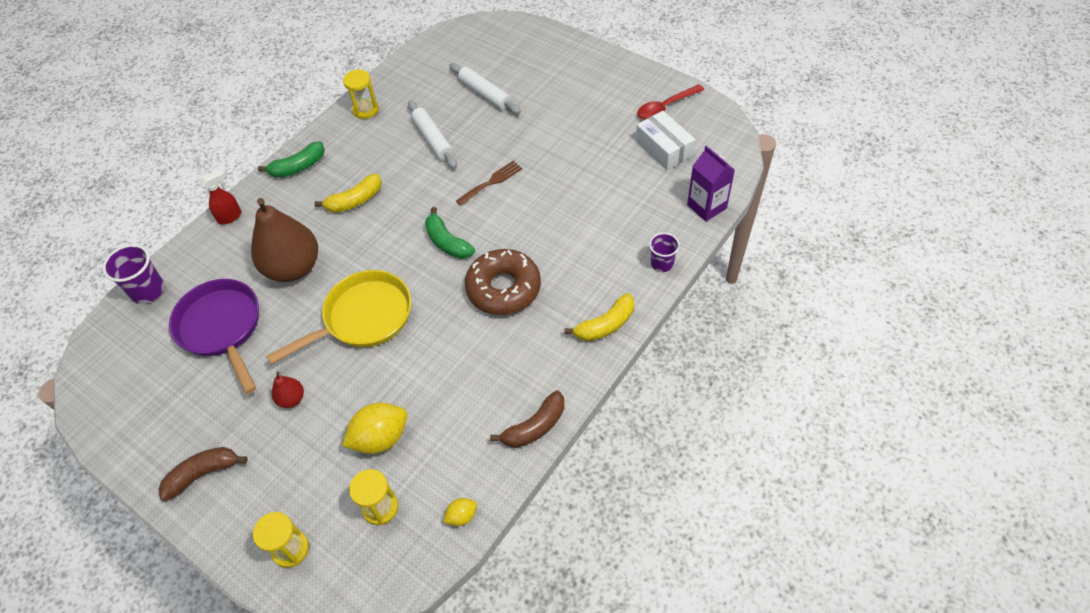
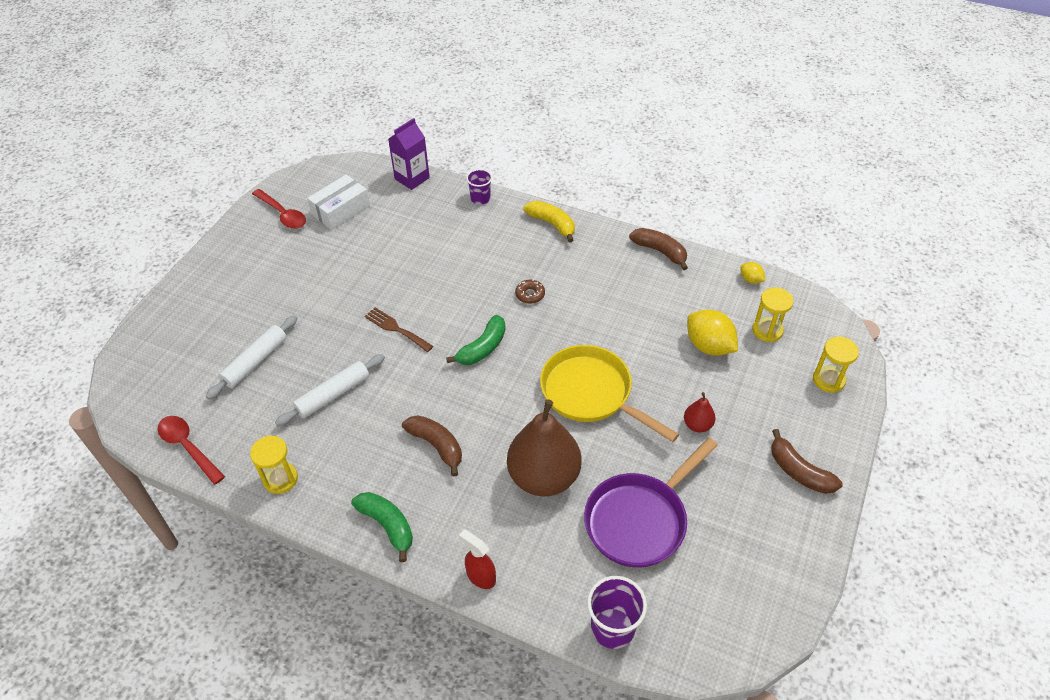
camera: 105 degrees left, 5 degrees down
(355, 201) = (437, 446): yellow banana -> brown banana
(415, 62) = (188, 447): none -> red spoon
(503, 288) = (530, 294): brown donut -> brown donut, size x0.42

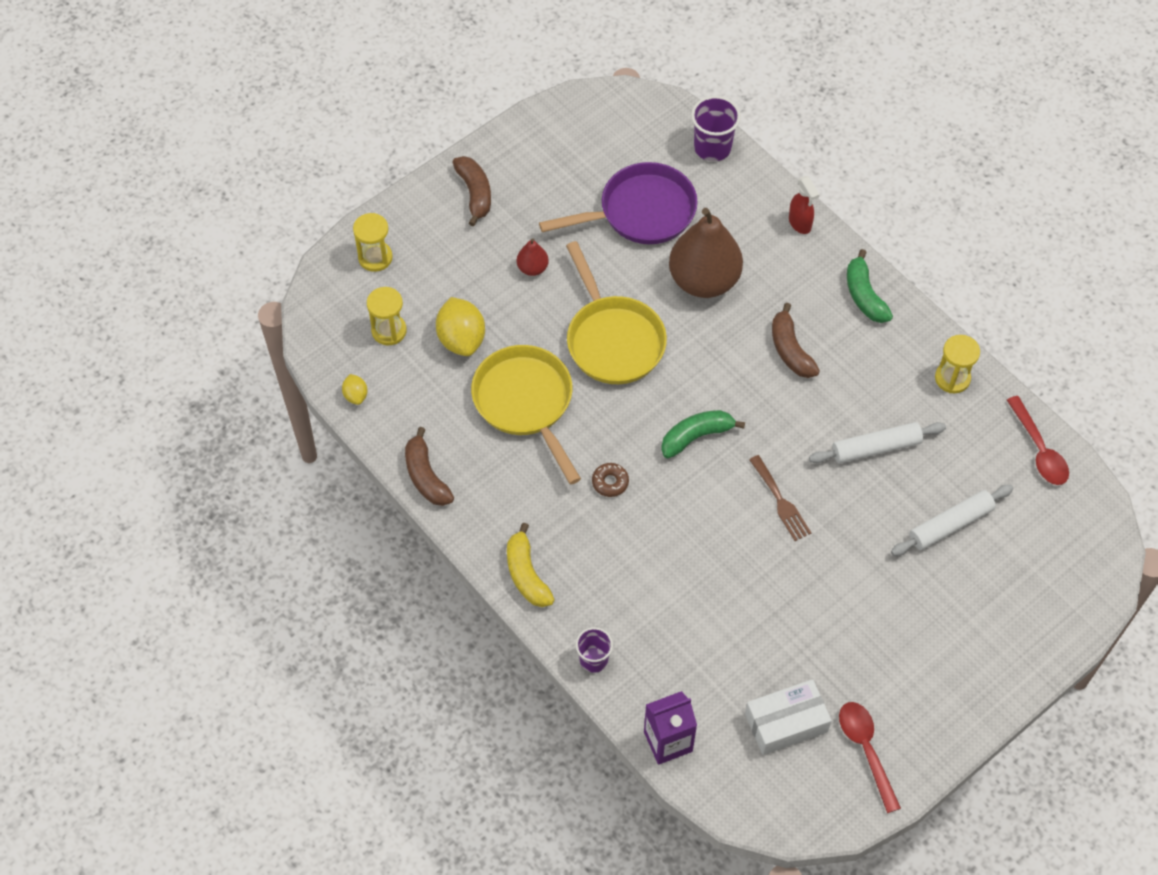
camera: 155 degrees left, 10 degrees up
(626, 321) = (526, 403): none -> yellow pan

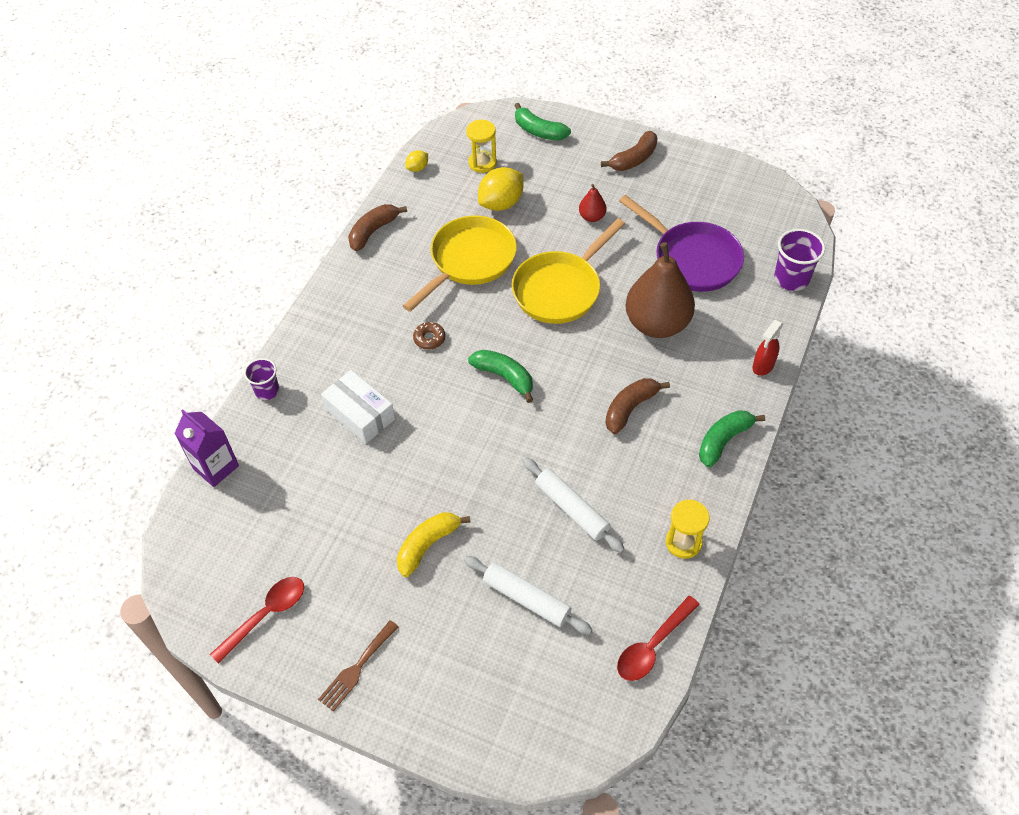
camera: 65 degrees right, 5 degrees down
(375, 257) = (539, 131): yellow hourglass -> green banana
(526, 574) = (321, 321): yellow banana -> yellow banana (427, 545)
(780, 501) = (476, 459): brown fork -> brown fork (357, 668)
(786, 723) = (267, 544): white box -> white box (360, 414)

